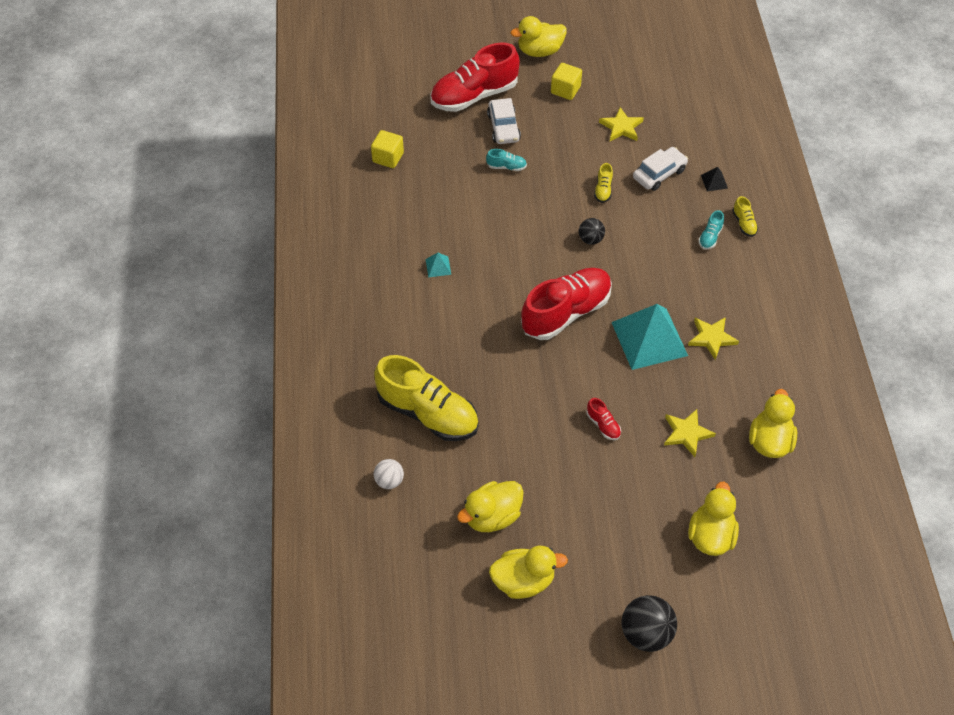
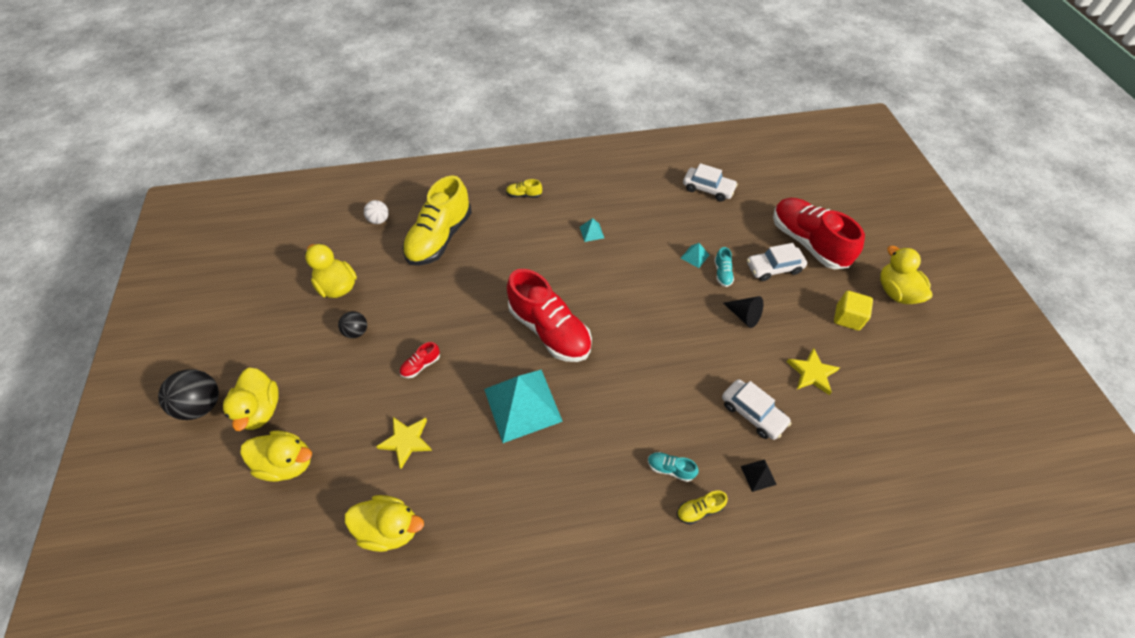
camera: 85 degrees right, 0 degrees up
(388, 157) = (708, 189): yellow cube -> white car
(482, 184) = (694, 256): none -> turquoise pyramid
(523, 581) = (274, 311): yellow duck -> yellow duck (261, 409)
(558, 160) = (744, 316): none -> black cone
(590, 239) = (644, 348): black ball -> black ball (357, 332)
(603, 190) = (714, 357): yellow shoe -> yellow shoe (524, 195)
(711, 338) = (526, 468): yellow star -> none

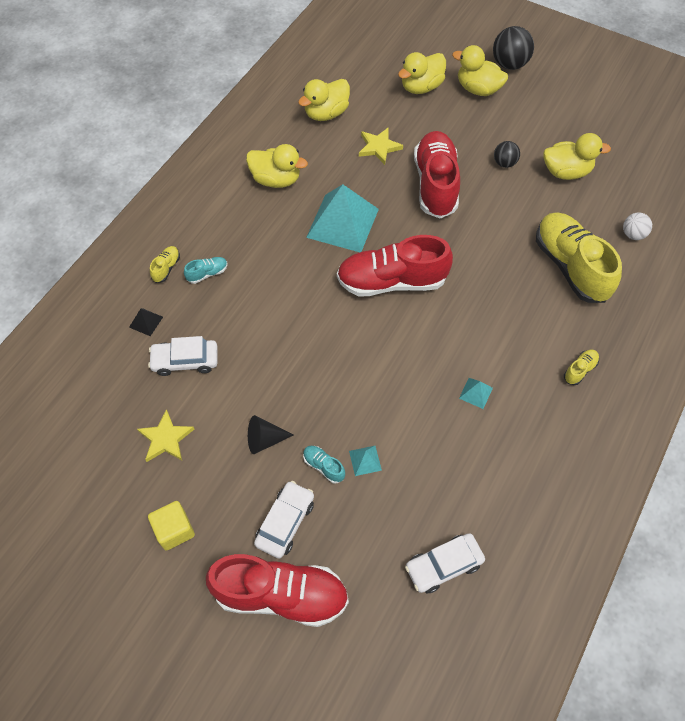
camera: 130 degrees right, 5 degrees up
(421, 365) = (435, 184): red shoe -> red shoe, size x2.48
(895, 292) = (148, 615): yellow duck -> yellow duck (276, 179)

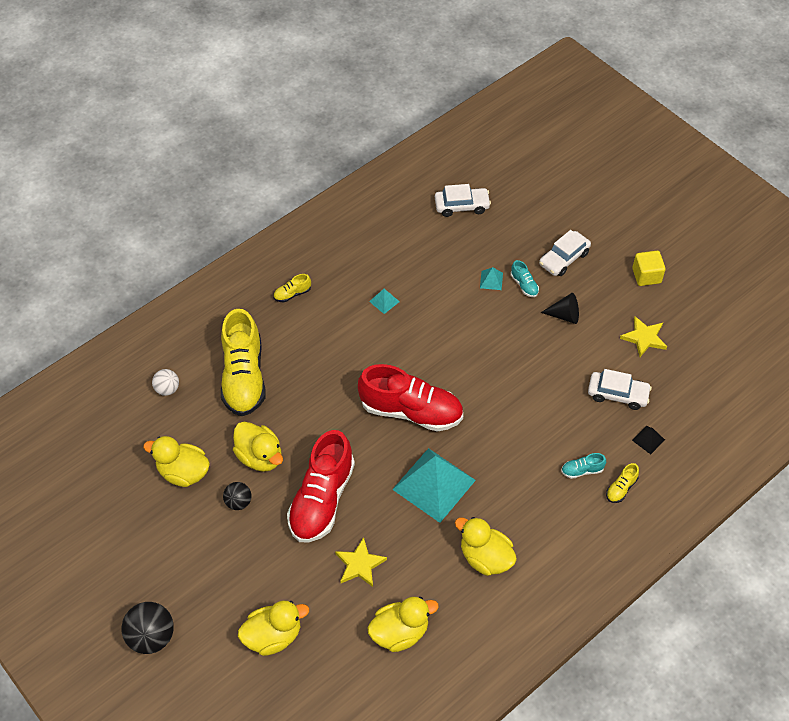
camera: 160 degrees left, 5 degrees down
(281, 595) = (578, 220): red shoe -> none
(478, 89) = (210, 610): yellow duck -> yellow duck (260, 457)

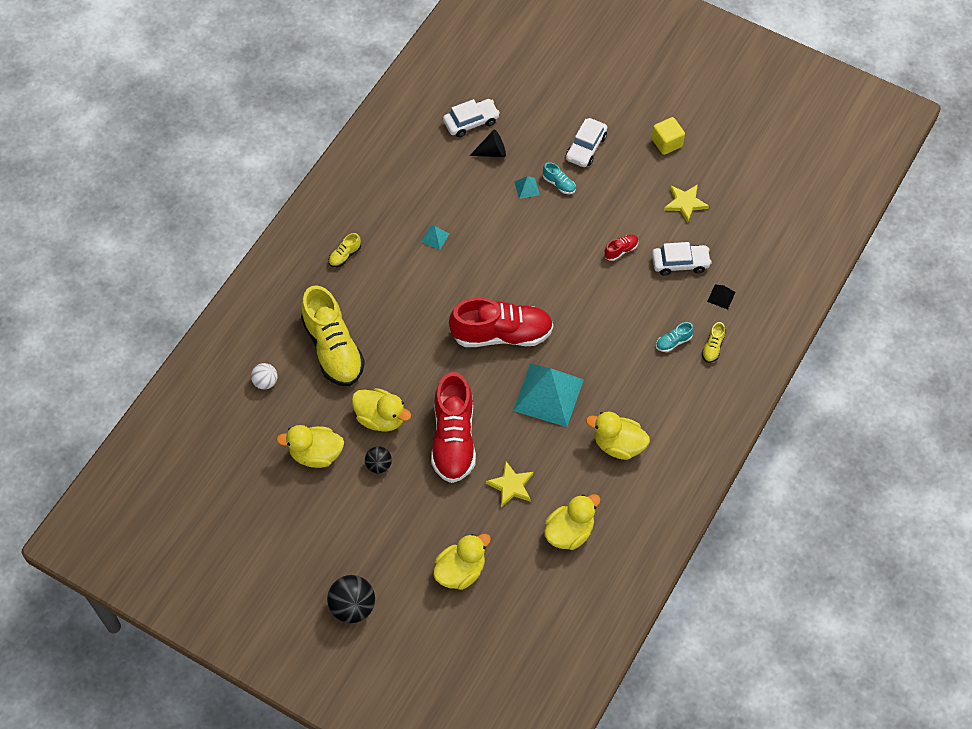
camera: 20 degrees left, 5 degrees up
(561, 365) = (621, 250): none -> red shoe
(564, 315) = (606, 202): black cone -> black cone (492, 152)

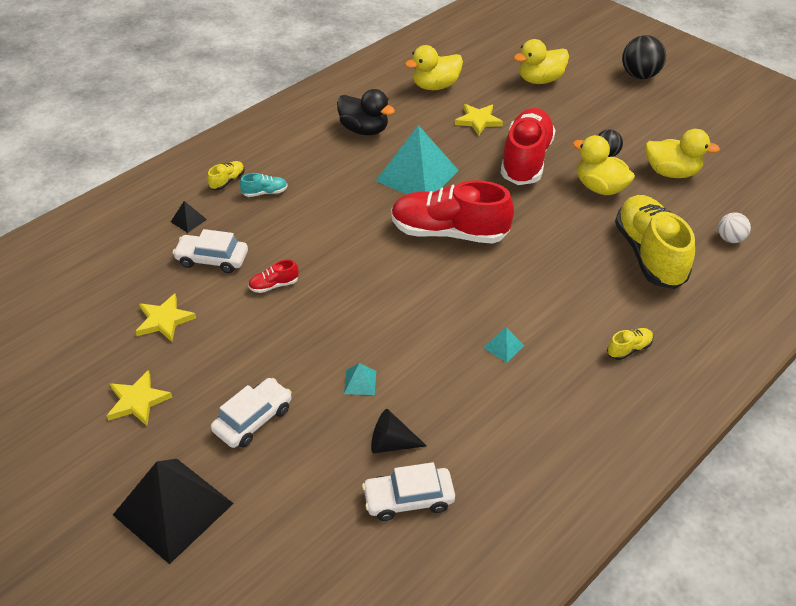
camera: 165 degrees left, 15 degrees down
(559, 184) = (314, 378): turquoise shoe -> none
(606, 87) = (173, 508): none -> black pyramid
(618, 445) = (364, 130): yellow duck -> black duck
(667, 143) = (138, 401): yellow cube -> yellow star

